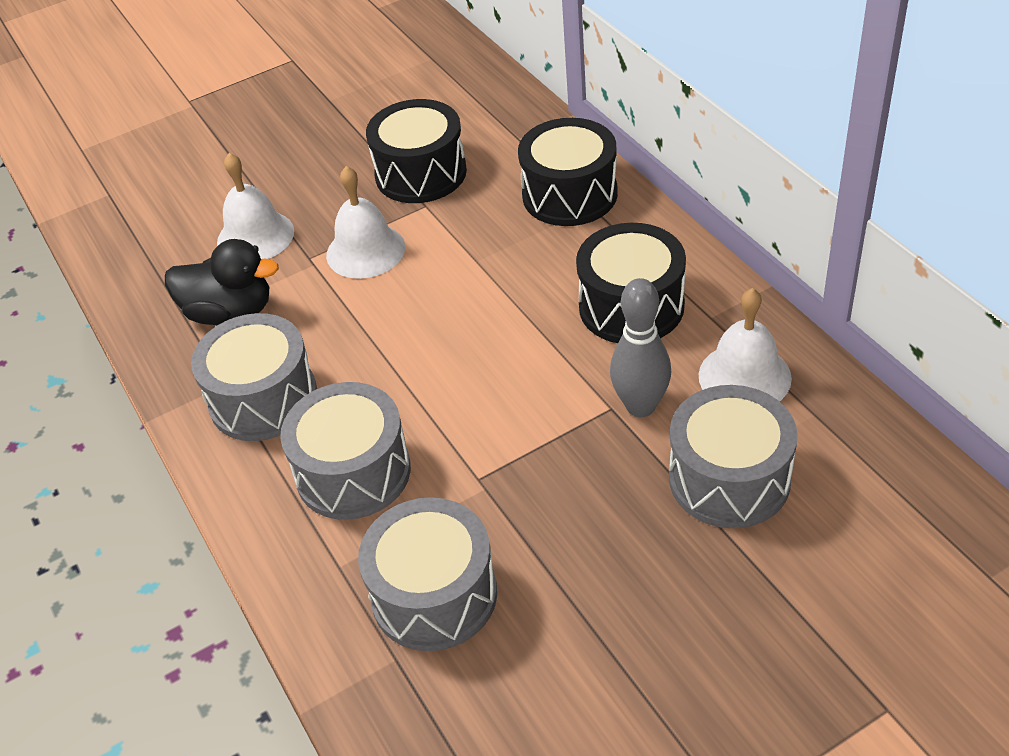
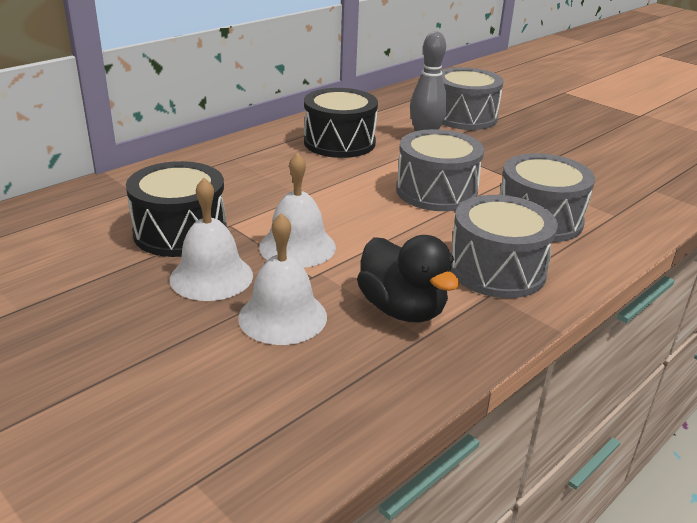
camera: 110 degrees left, 15 degrees down
(230, 313) = (402, 309): black duck -> black duck turned 150 degrees clockwise
(434, 594) = (604, 183): grey drum -> grey drum (436, 191)
(569, 194) = (218, 166): black drum -> none
(744, 376) = (388, 114): white bell -> white bell (211, 277)

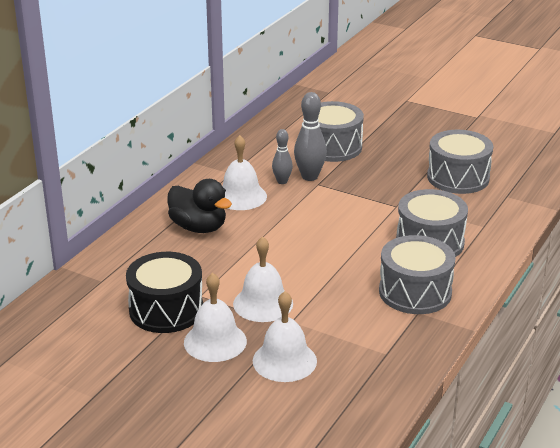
camera: 15 degrees left, 0 degrees up
(339, 142) = (241, 196): black drum -> white bell
(392, 137) = (282, 181): none -> grey bowling pin
(402, 309) = (363, 337): black duck -> black duck (198, 227)
(436, 191) = (343, 231): grey drum -> grey drum (458, 177)

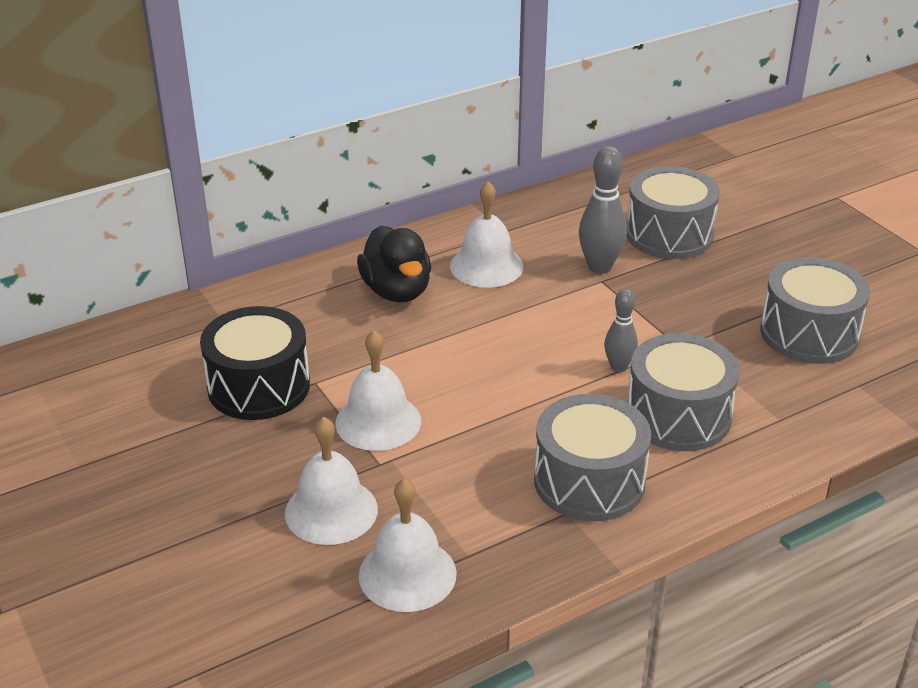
camera: 30 degrees right, 5 degrees up
(215, 341) = (274, 450): white bell -> white bell (407, 574)
(282, 181) = (557, 262): grey bowling pin -> grey bowling pin (618, 367)

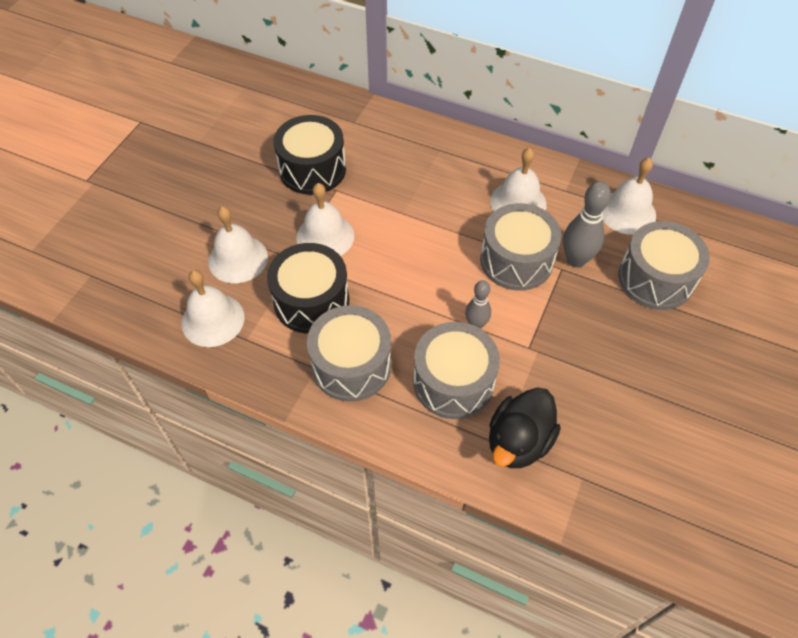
camera: 55 degrees right, 20 degrees up
(397, 291) = (451, 176): black duck -> black duck (518, 441)
(465, 474) = (311, 301): none -> black drum
(573, 210) = (627, 212): none -> white bell
(809, 333) = (617, 419): grey drum -> grey drum (516, 260)

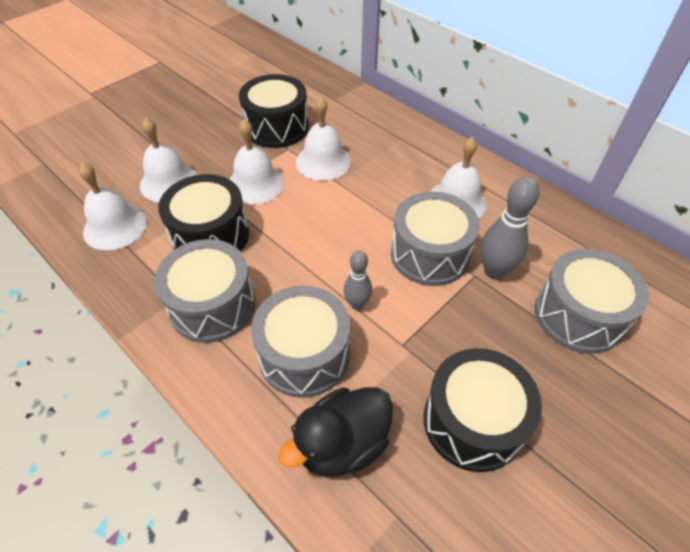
camera: 20 degrees right, 5 degrees down
(608, 391) = (472, 421): none -> black drum
(627, 212) = (571, 240): white bell -> white bell (323, 161)

